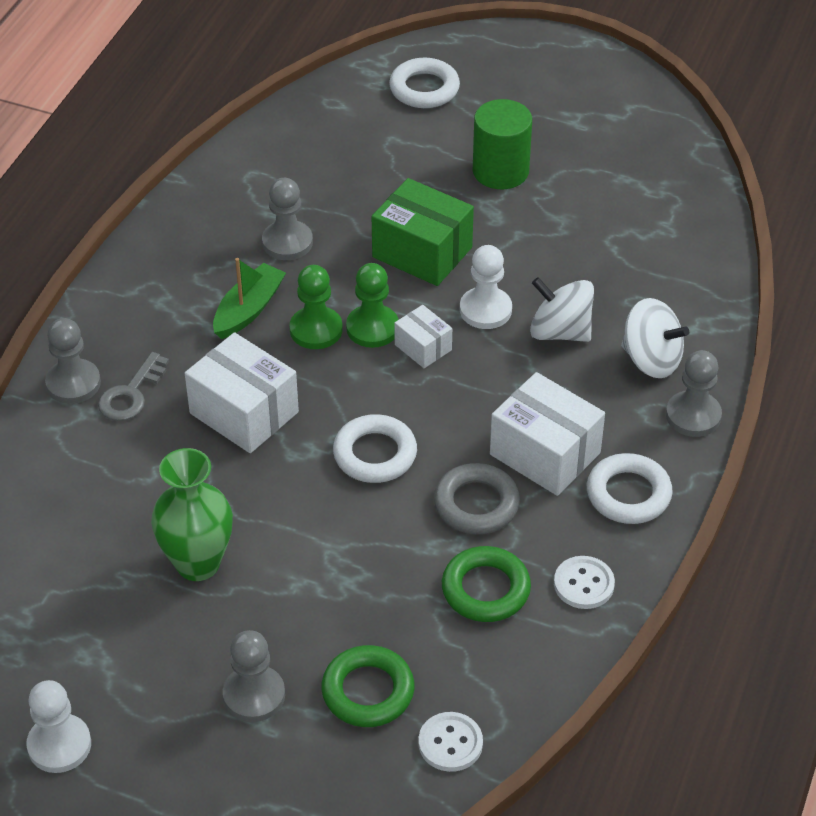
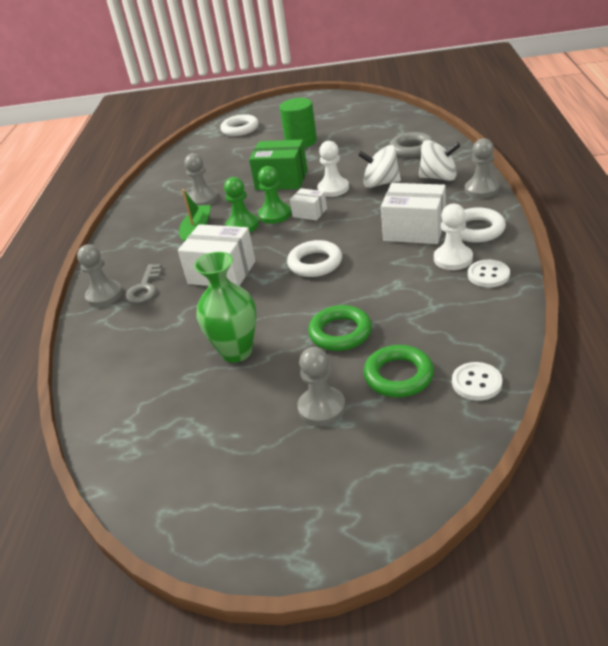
camera: 15 degrees left, 10 degrees down
(59, 745) = (194, 494): white pawn -> white pawn (453, 259)
(476, 504) = (393, 263): grey ring -> grey ring (411, 149)
(485, 589) = (432, 298): green ring -> green ring (340, 333)

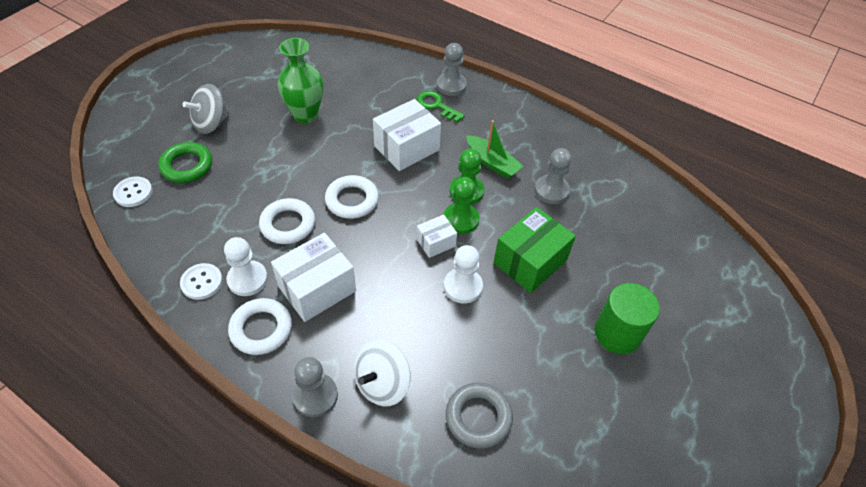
camera: 115 degrees right, 15 degrees up
(144, 288) = (436, 105): grey key -> green key
(240, 129) = (723, 303): white ring -> white ring (288, 224)
(321, 408) = (211, 123): grey pawn -> grey spinning top
(340, 333) = (257, 166): green ring -> none
(380, 183) = (429, 328): white spinning top -> none

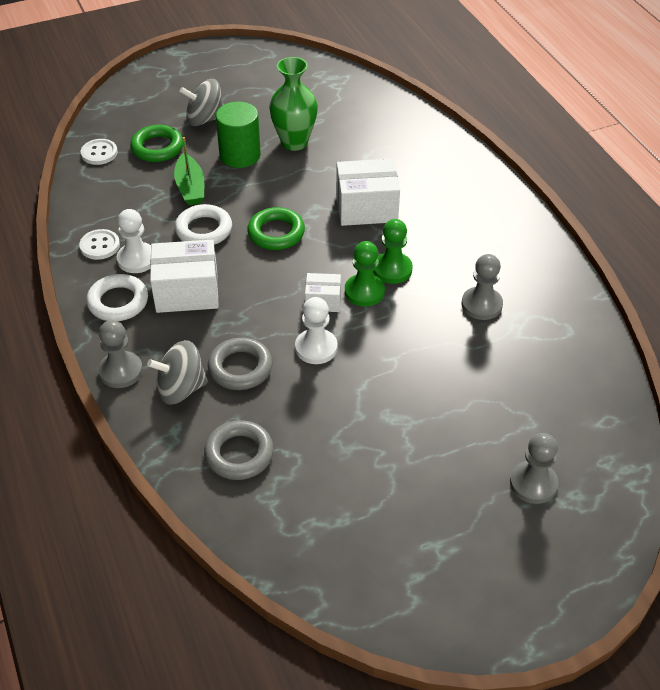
camera: 35 degrees right, 5 degrees down
(352, 200) = (276, 233): white ring -> green ring
(382, 383) = (181, 389): white spinning top -> grey spinning top
(417, 336) = (240, 368): none -> grey ring
(436, 105) = (431, 180): green key -> none
(451, 85) = (464, 166): grey pawn -> grey pawn (533, 483)
(492, 162) = (442, 254): green boat -> green boat (190, 187)
(530, 261) = (400, 356): green box -> none
(617, 333) = (431, 455): green cylinder -> green cylinder (240, 155)

